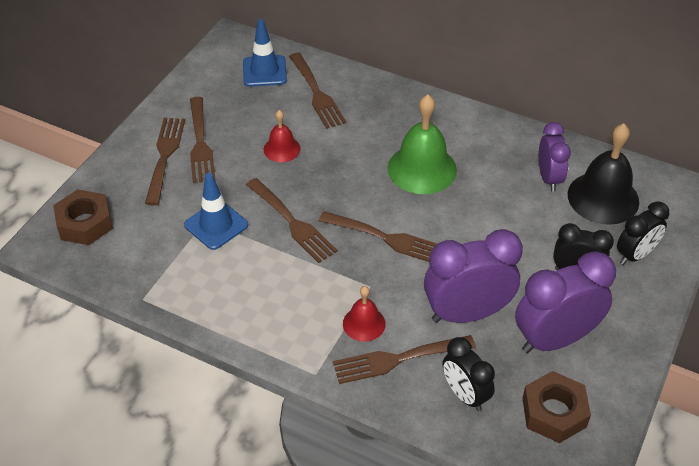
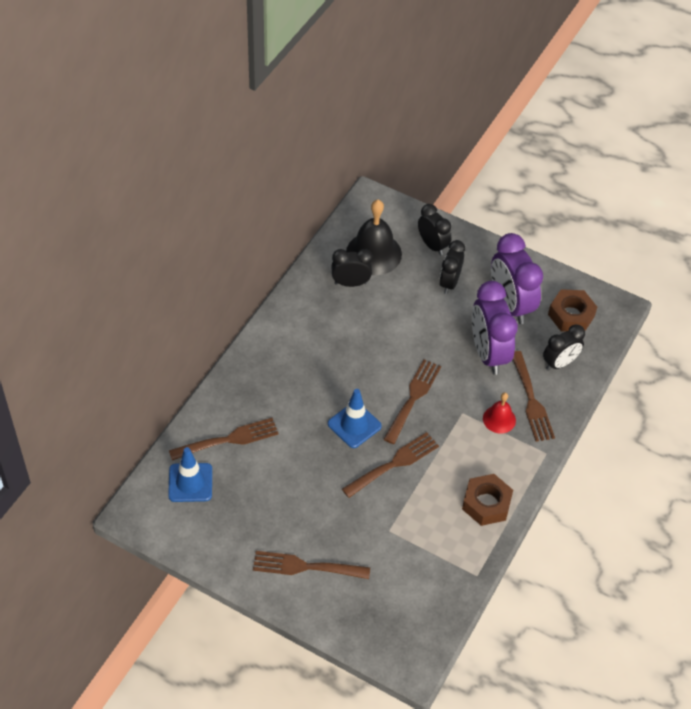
camera: 90 degrees left, 5 degrees up
(85, 223) = (389, 629): brown nut -> brown nut (486, 504)
(200, 143) = (290, 537): brown fork -> none
(216, 225) = (395, 521): blue traffic cone -> blue traffic cone (354, 425)
(282, 149) = (302, 470): red bell -> none
(422, 169) = (334, 367): green bell -> none
(549, 178) = (350, 283): purple clock -> black clock

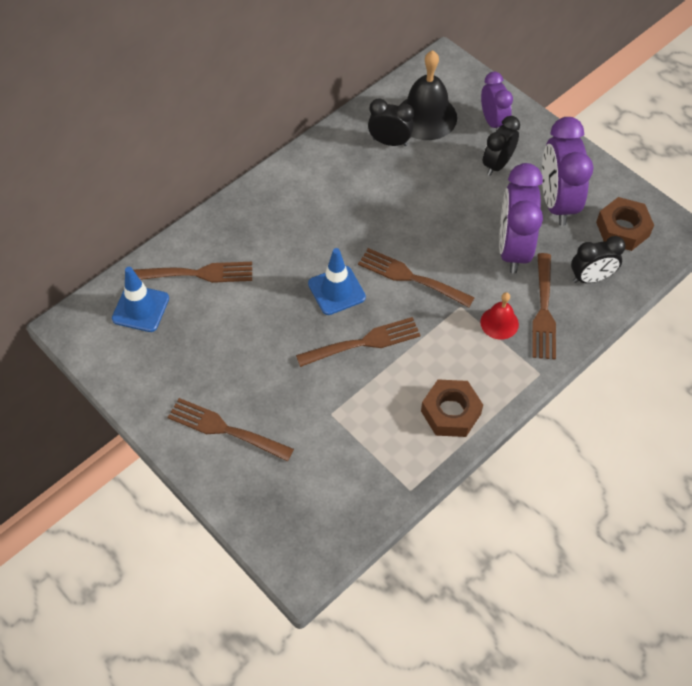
camera: 20 degrees right, 5 degrees up
(413, 398) = (411, 277): brown fork -> brown fork turned 105 degrees counterclockwise
(432, 245) = (493, 122): black clock -> purple clock

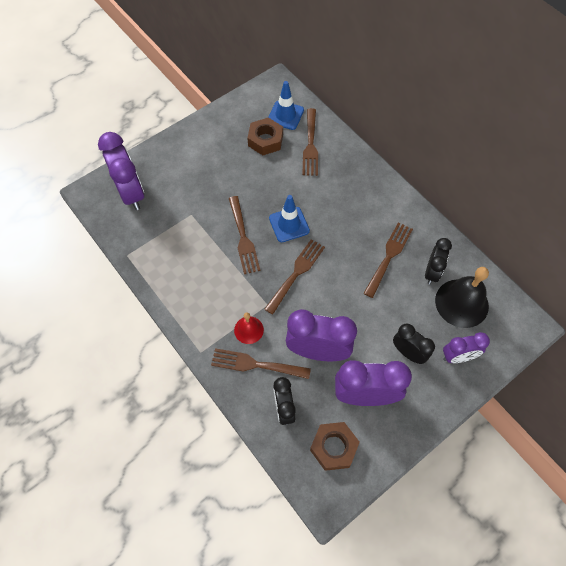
camera: 95 degrees right, 5 degrees up
(225, 429) = (190, 157): brown fork -> brown fork (388, 257)
(299, 504) = (131, 193): none -> purple clock
(450, 412) = (179, 286): brown nut -> brown nut (265, 140)

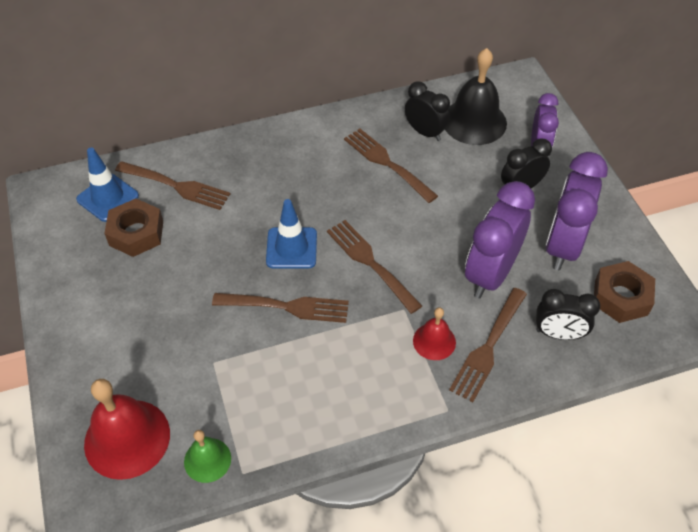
camera: 70 degrees left, 10 degrees down
(129, 235) = (207, 460): none -> green bell
(131, 193) = (127, 438): purple clock -> red bell

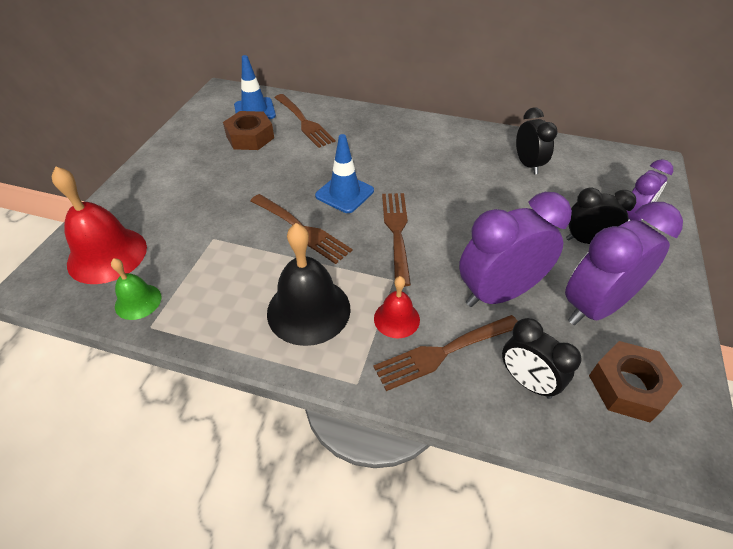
camera: 35 degrees right, 5 degrees down
(387, 163) = (475, 172): brown fork -> none
(474, 121) = (581, 174): black bell -> black bell (308, 310)

